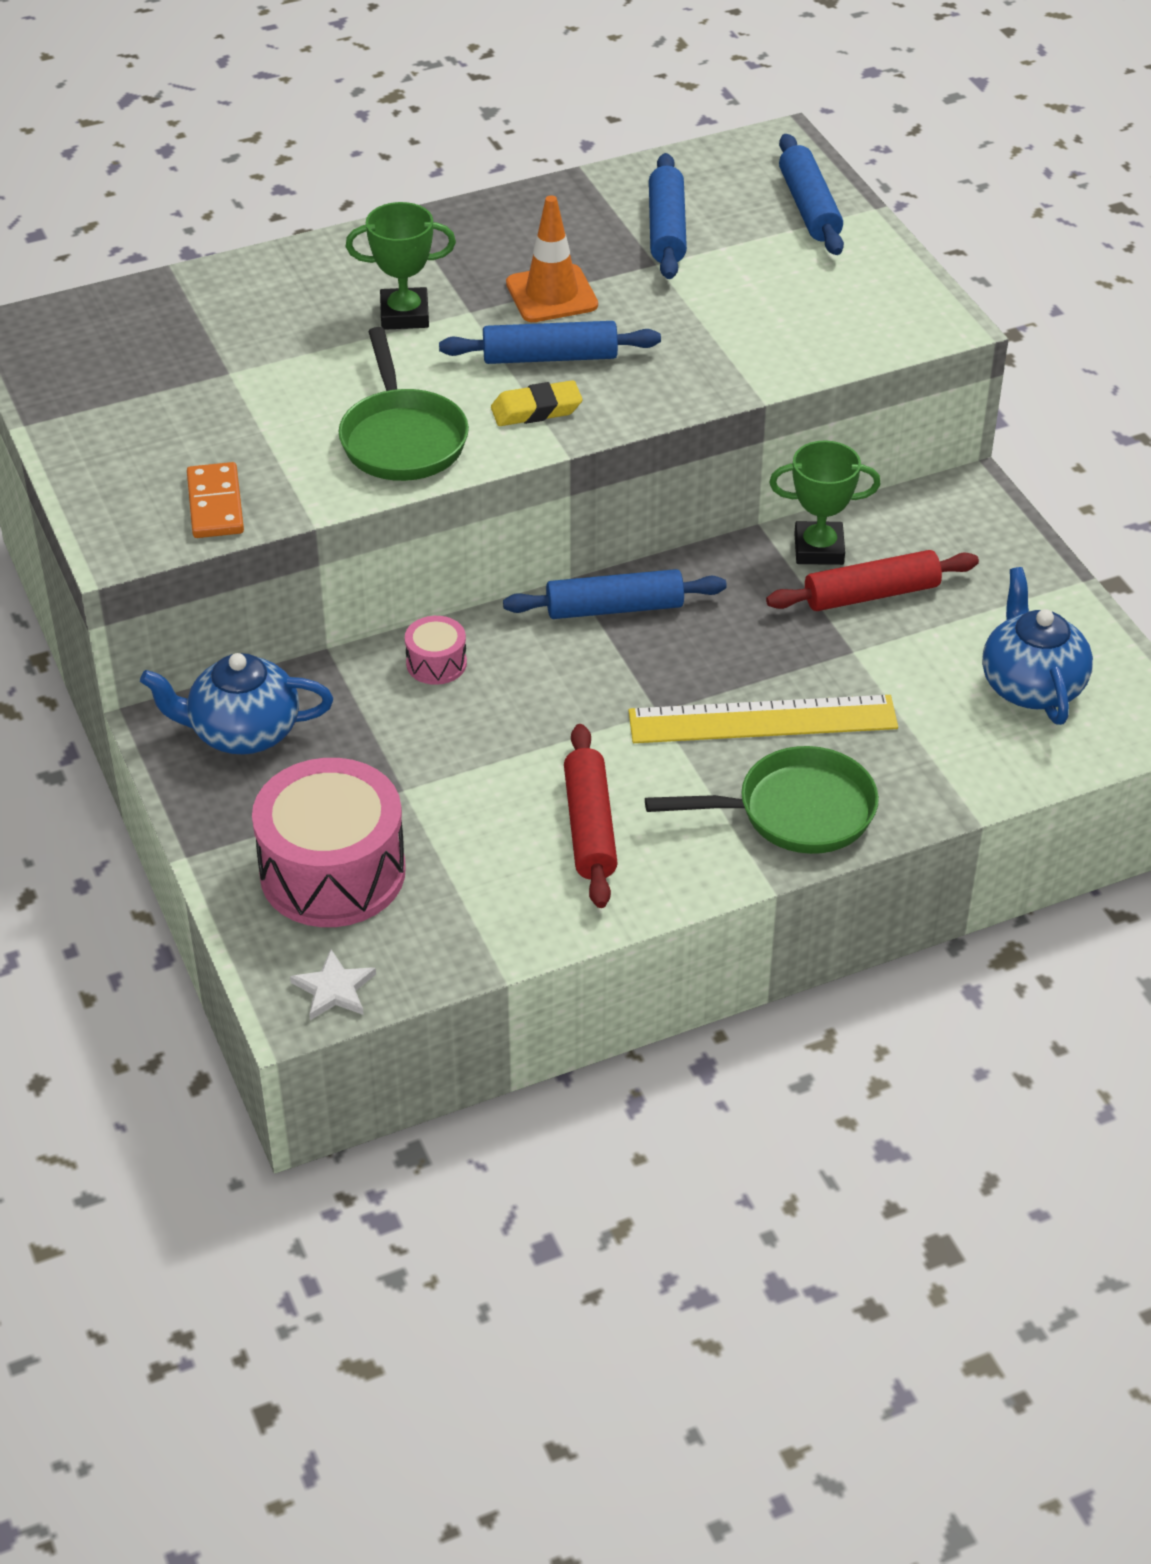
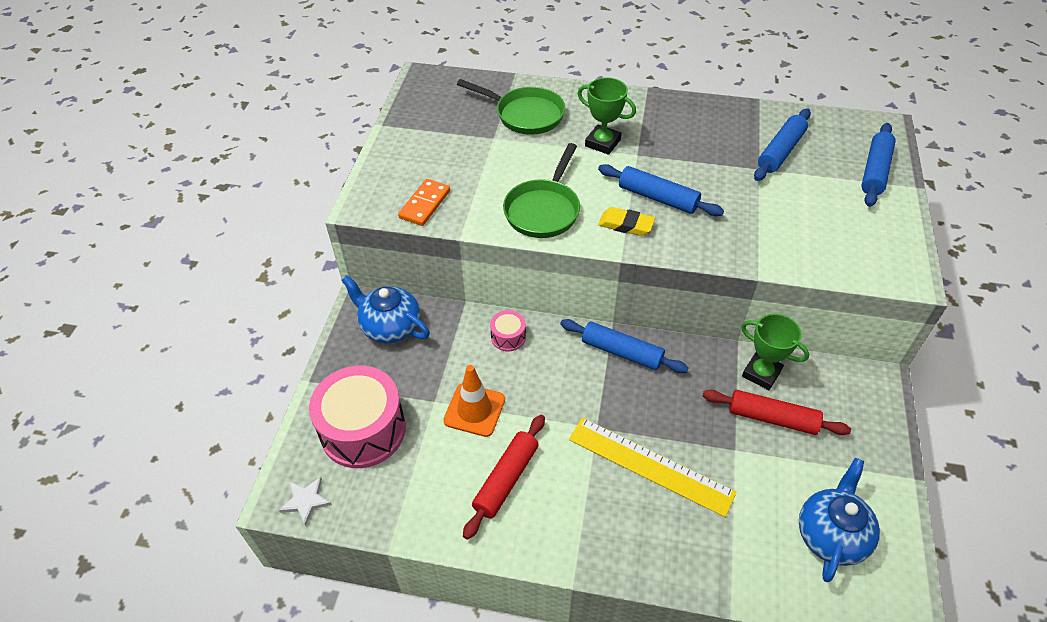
camera: 35 degrees right, 5 degrees up
(551, 294) = (687, 163): orange traffic cone -> orange traffic cone (474, 410)
(796, 812) = (624, 538): green pan -> green pan (525, 115)

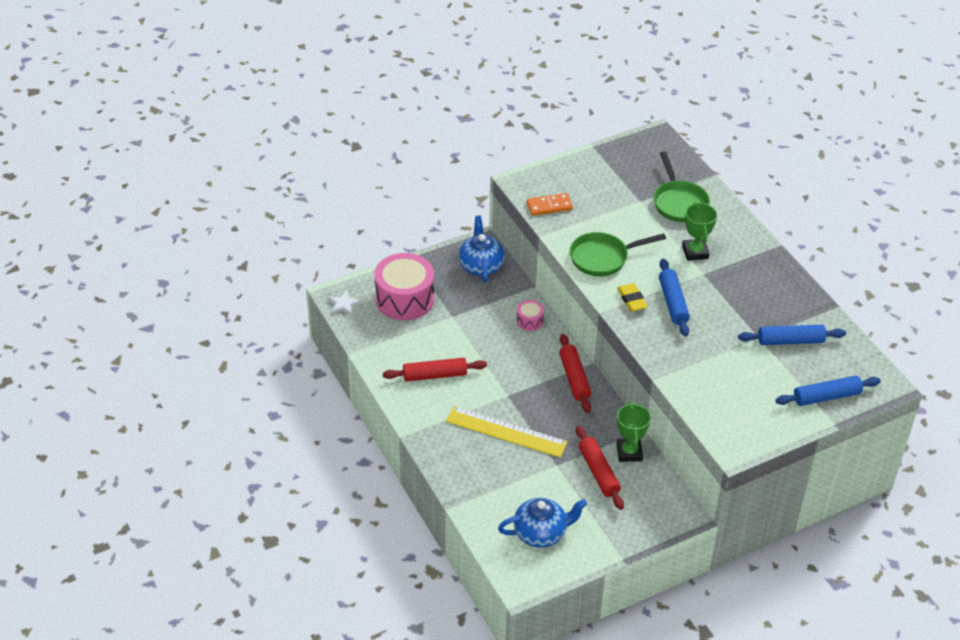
camera: 50 degrees right, 5 degrees down
(474, 410) = (464, 336): orange traffic cone -> none
(621, 352) = (574, 378): blue rolling pin -> red rolling pin
(650, 465) = (506, 431): yellow ruler -> yellow ruler turned 60 degrees counterclockwise

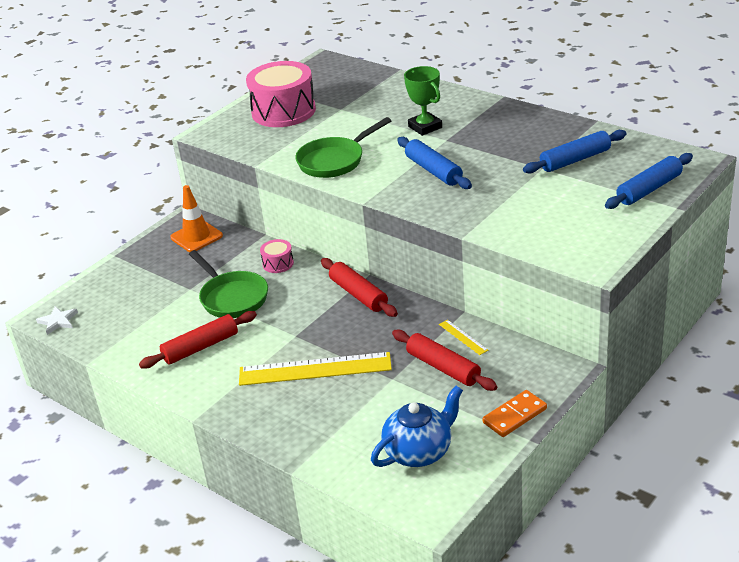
camera: 20 degrees left, 10 degrees down
(404, 299) = (127, 292): pink drum -> pink drum (283, 111)
(481, 266) = (196, 237): blue teapot -> orange traffic cone
(549, 206) = (250, 140): orange domino -> orange domino (514, 416)
(629, 452) = (463, 337): green trophy -> yellow ruler
(632, 300) = (389, 182): yellow eraser -> none
(679, 203) = (380, 98): green pan -> green pan (232, 298)

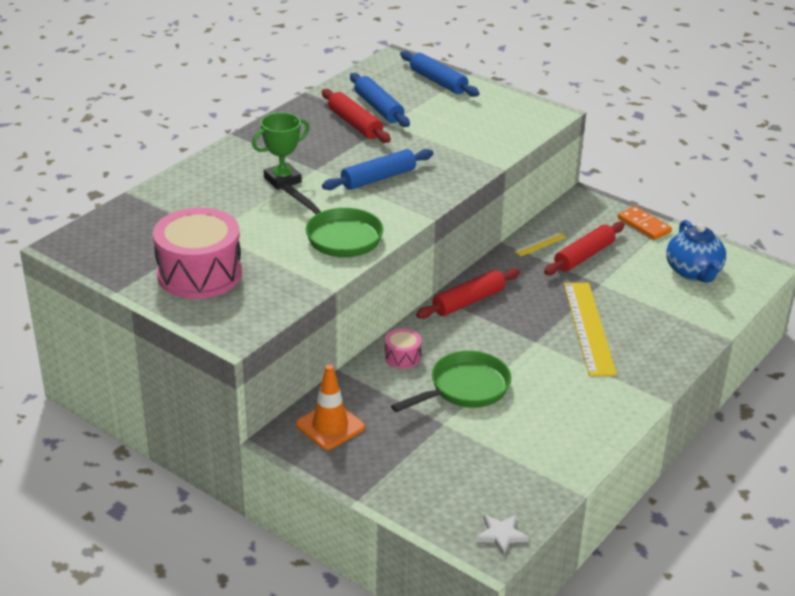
camera: 95 degrees left, 0 degrees up
(200, 347) = (554, 406): red rolling pin -> red rolling pin (355, 124)
(419, 451) = (693, 272): blue teapot -> blue teapot turned 150 degrees counterclockwise

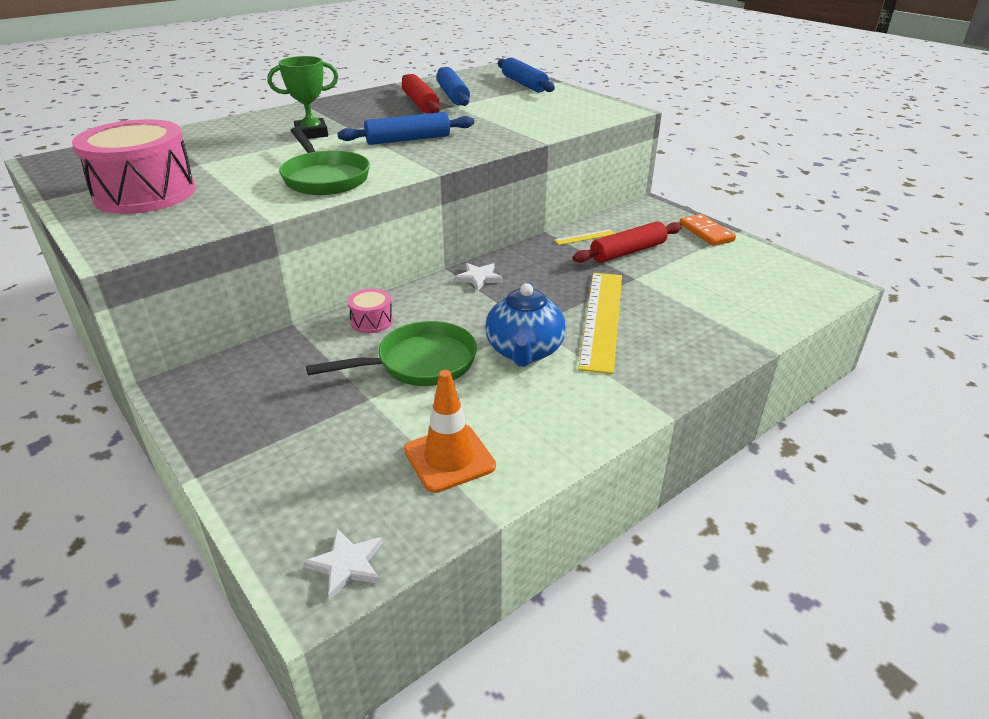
camera: 15 degrees right, 0 degrees up
(330, 426) = (236, 382): orange traffic cone -> orange traffic cone (449, 458)
(468, 301) = (479, 278): red rolling pin -> white star
(693, 272) = (749, 279): blue teapot -> blue teapot (524, 351)

